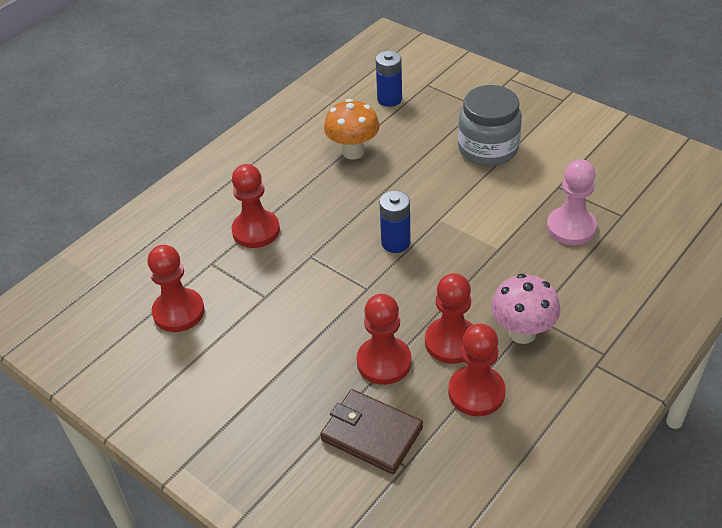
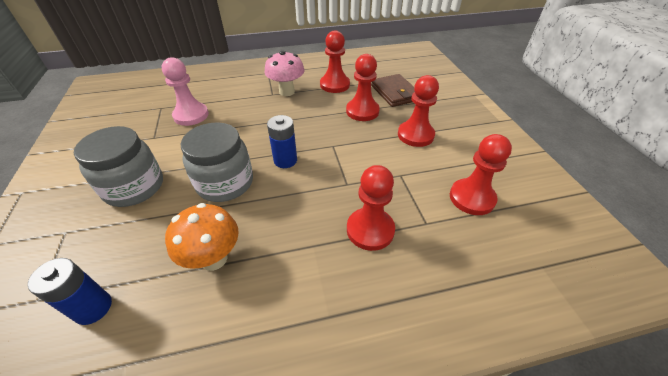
camera: 145 degrees left, 0 degrees up
(420, 193) = (225, 183): none -> grey jar
(451, 342) = (321, 103): red pawn -> red pawn (415, 135)

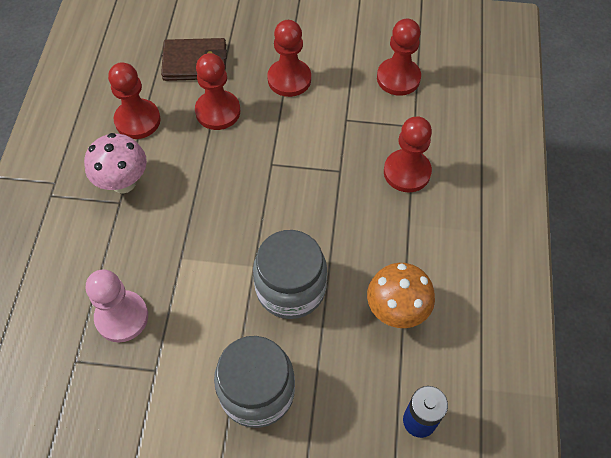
camera: 70 degrees left, 15 degrees up
(285, 160) = (277, 219): blue battery -> none

